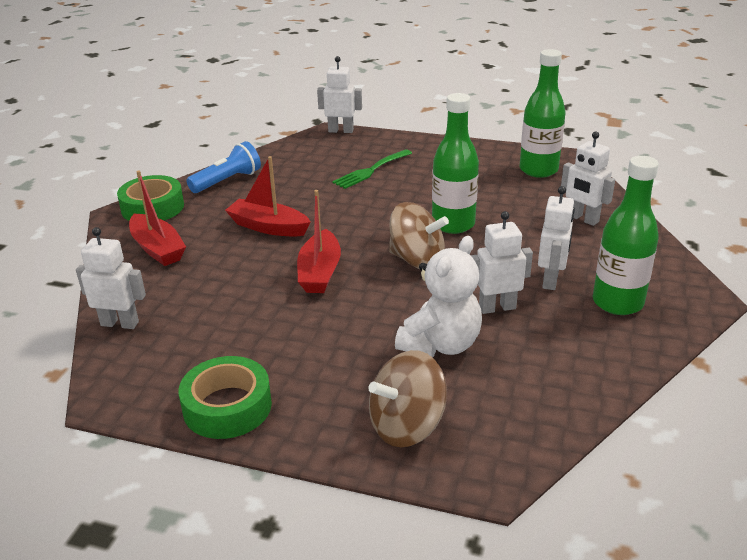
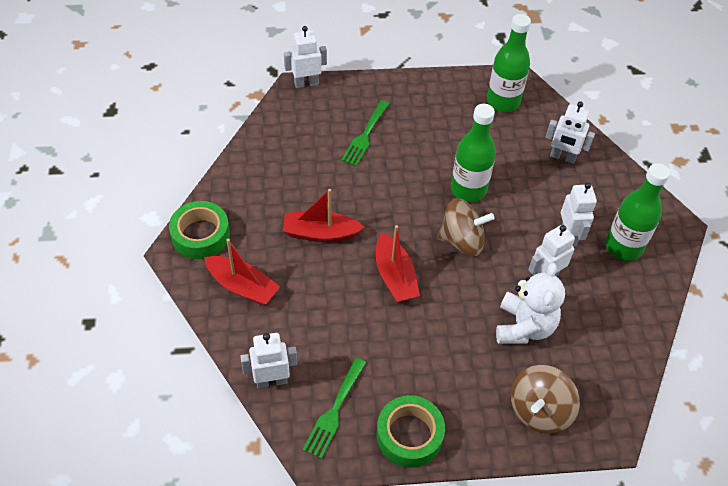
camera: 25 degrees left, 20 degrees up
(162, 364) = (334, 411): none -> green fork
(227, 181) = (245, 181): blue flashlight -> none

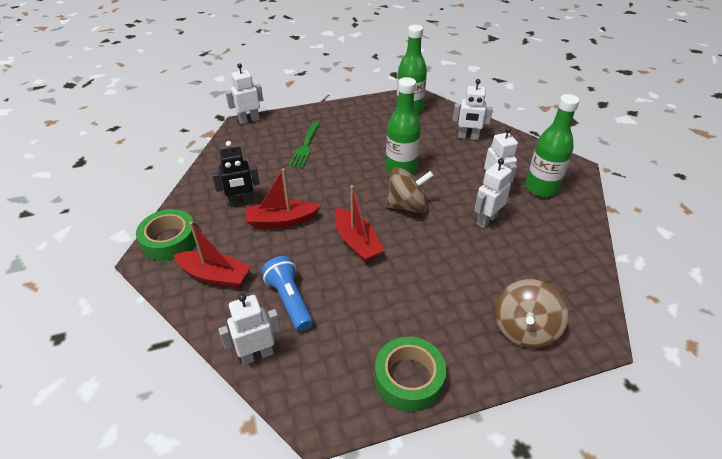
camera: 10 degrees left, 10 degrees down
(281, 201) = (241, 202): none -> black robot
(312, 330) = (290, 300): none -> blue flashlight
(334, 411) = (327, 371): green fork -> none
(524, 327) = (483, 261): white teddy bear -> none

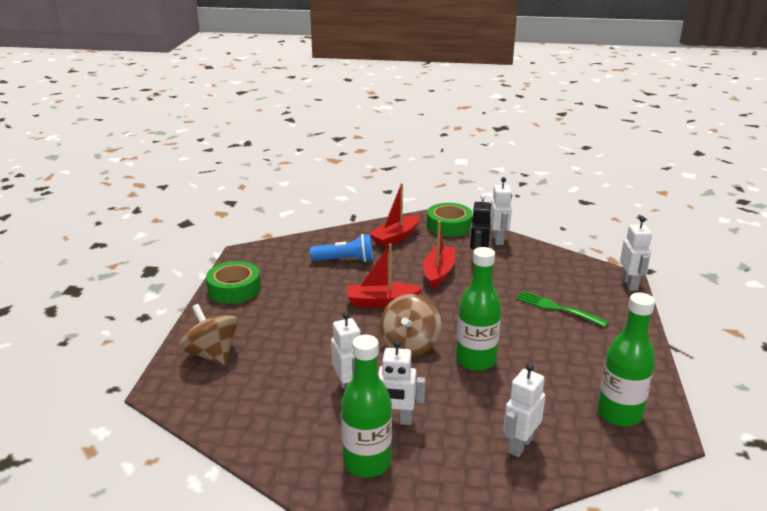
camera: 115 degrees right, 15 degrees down
(257, 355) = (311, 242): white robot -> white robot (498, 239)

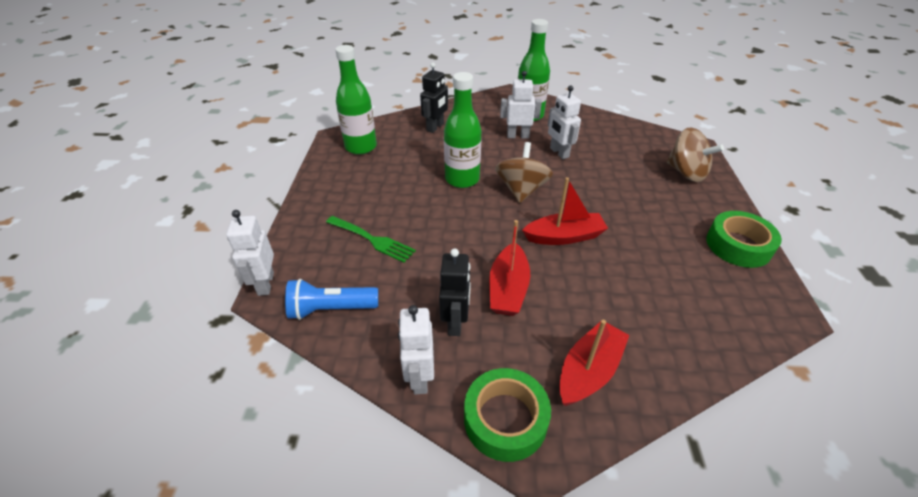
camera: 175 degrees right, 15 degrees up
(345, 260) = (640, 306): blue flashlight -> blue flashlight (331, 309)
(519, 445) = (435, 127): white robot -> black robot

